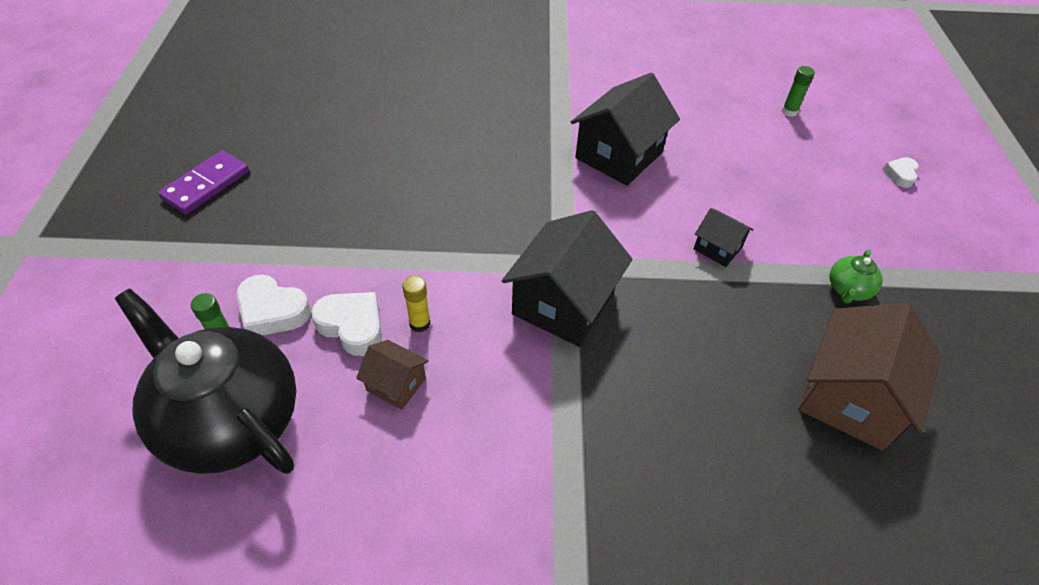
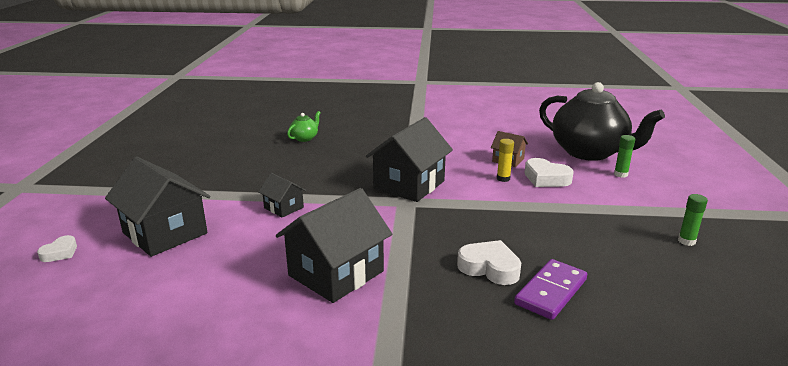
camera: 175 degrees left, 25 degrees down
(206, 185) = (738, 253): purple domino -> purple domino (551, 292)
(272, 311) = (602, 184): white heart -> white heart (489, 268)
(789, 111) = (95, 321): green glue stick -> green glue stick (686, 241)
(823, 203) = (165, 233): none -> black house
(848, 290) = (207, 187): green teapot -> green teapot (305, 138)
(850, 397) = (254, 153): brown house -> none

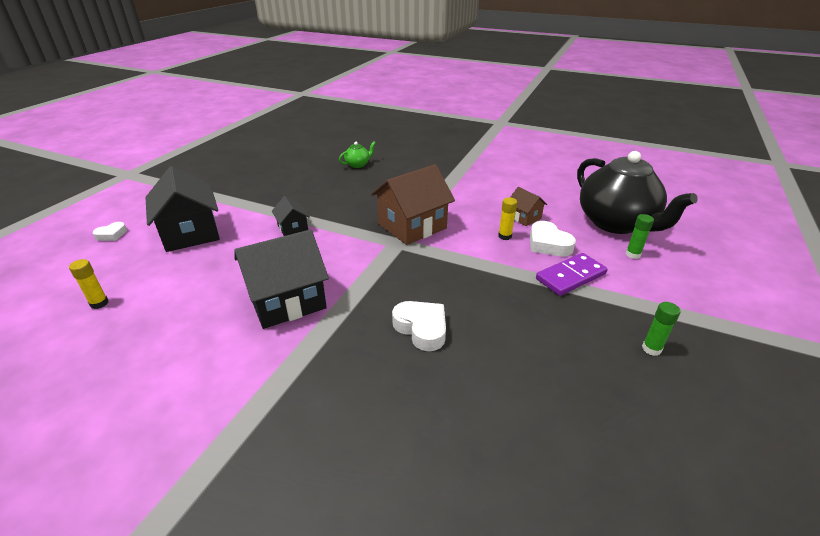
camera: 20 degrees right, 10 degrees up
(112, 323) = (99, 303): none -> yellow glue stick
(409, 185) = (412, 226): black house -> brown house
(551, 292) = (461, 370): purple domino -> purple domino (570, 277)

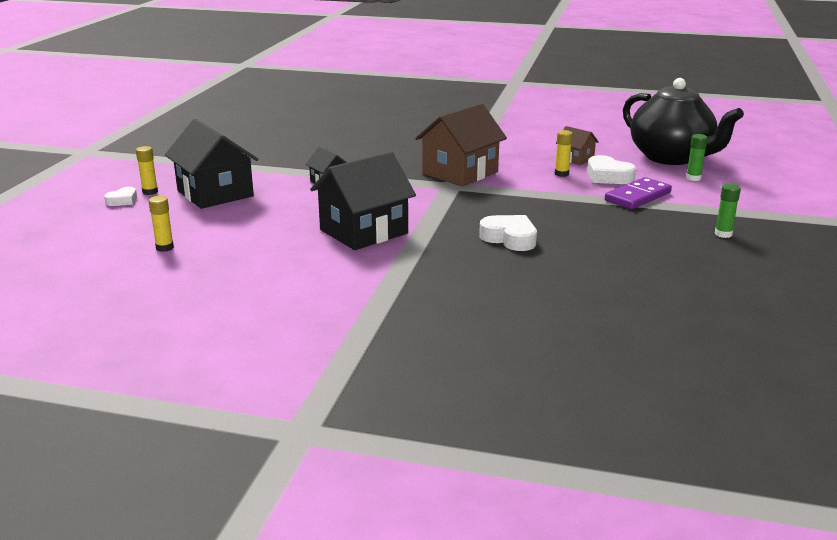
camera: 10 degrees left, 10 degrees down
(141, 226) = (150, 192): none -> yellow glue stick
(358, 164) = (366, 128): green teapot -> none

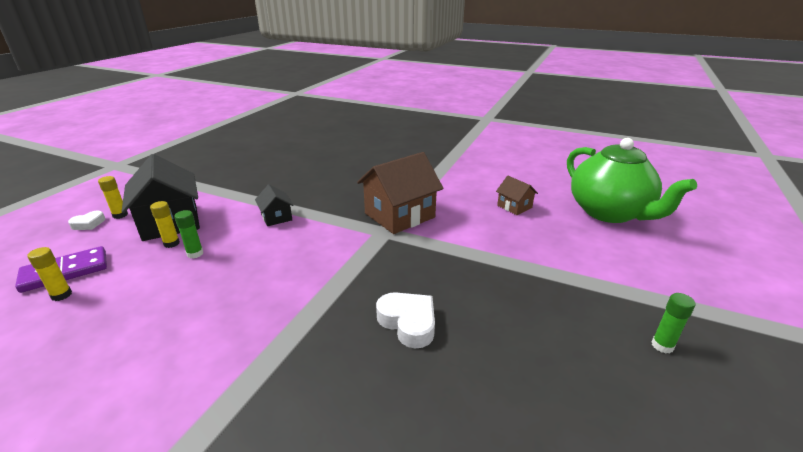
camera: 10 degrees right, 5 degrees up
(364, 231) = (264, 292): black house -> none
(561, 174) = (495, 225): yellow glue stick -> yellow glue stick (171, 243)
(608, 176) = (541, 233): white heart -> none
(638, 197) = (567, 267): purple domino -> purple domino (65, 272)
(671, 158) = (609, 213): black teapot -> green teapot
(693, 178) = (630, 244): green glue stick -> green glue stick (195, 254)

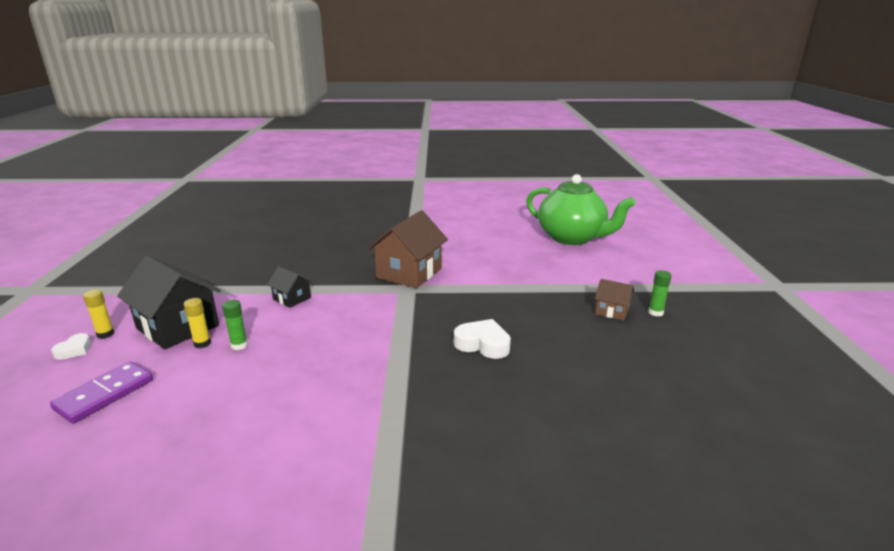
camera: 25 degrees left, 5 degrees down
(61, 295) = (128, 412): yellow glue stick -> none
(514, 206) = (499, 247): brown house -> brown house (612, 311)

